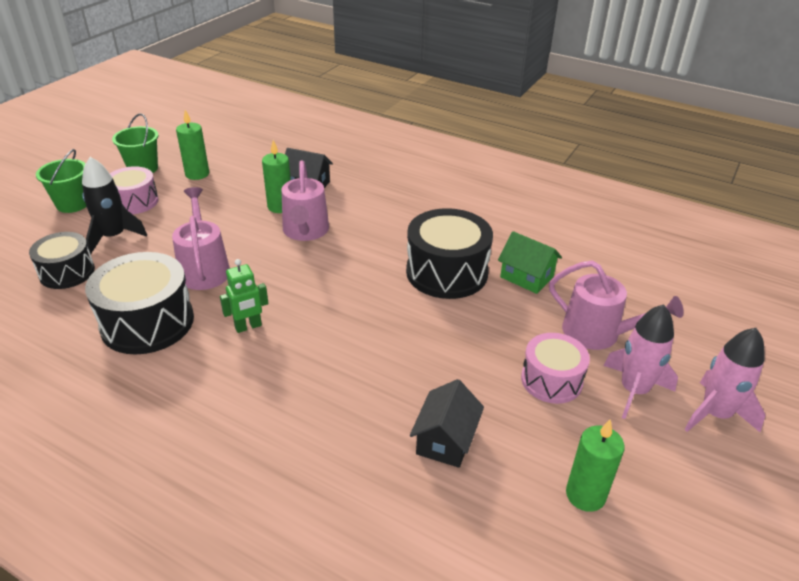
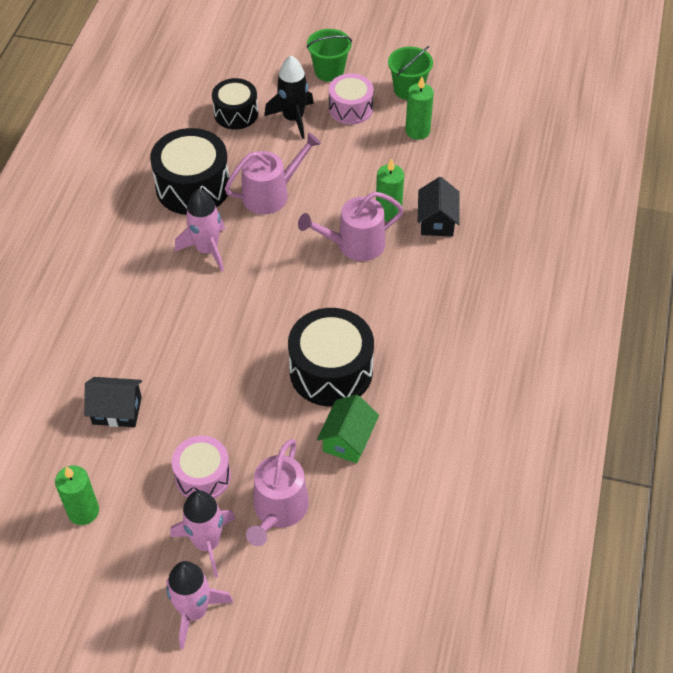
camera: 75 degrees right, 15 degrees up
(248, 327) = (207, 249): green robot -> pink rocket

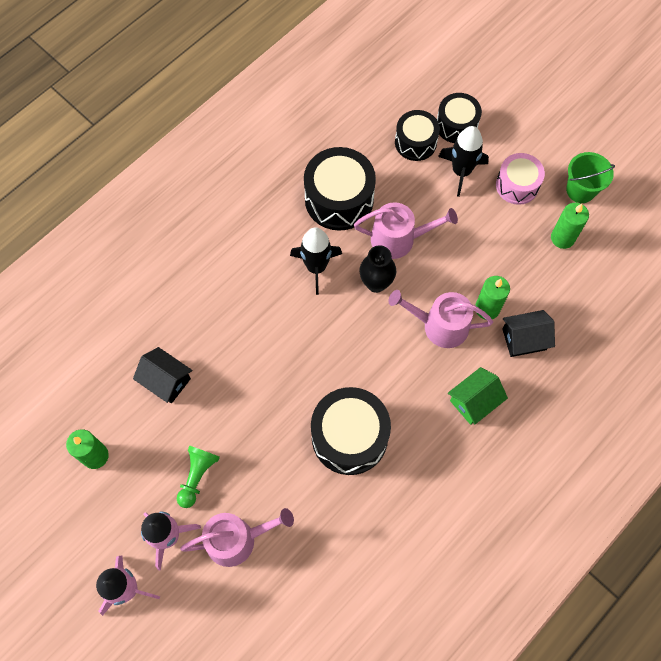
camera: 30 degrees right, 15 degrees up
(203, 476) = (197, 476): pink drum -> green pawn
(207, 249) = (316, 267): pink rocket -> black rocket
(265, 85) = (456, 125): none -> black drum
(273, 237) = (376, 283): none -> black vase
(278, 510) = (237, 539): pink watering can -> pink watering can turned 150 degrees counterclockwise
(329, 71) = (521, 137): green bucket -> none
(348, 439) = (326, 508): green house -> green house (474, 401)
(437, 221) = (524, 339): black house -> black house turned 45 degrees clockwise

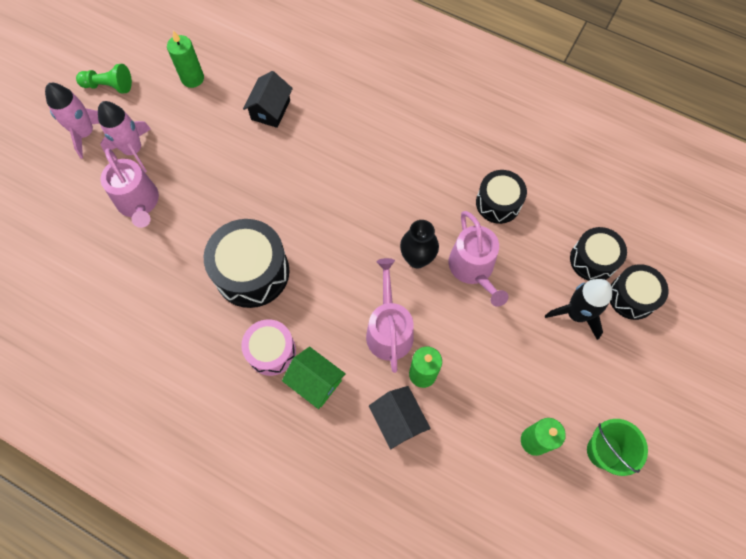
camera: 75 degrees right, 0 degrees up
(197, 476) = (189, 157): green pawn -> green pawn (109, 86)
(316, 267) = (417, 201): black rocket -> none
(339, 199) = (498, 203): black drum -> black drum, size x0.63
(517, 185) = (582, 377): pink drum -> pink drum (271, 351)

